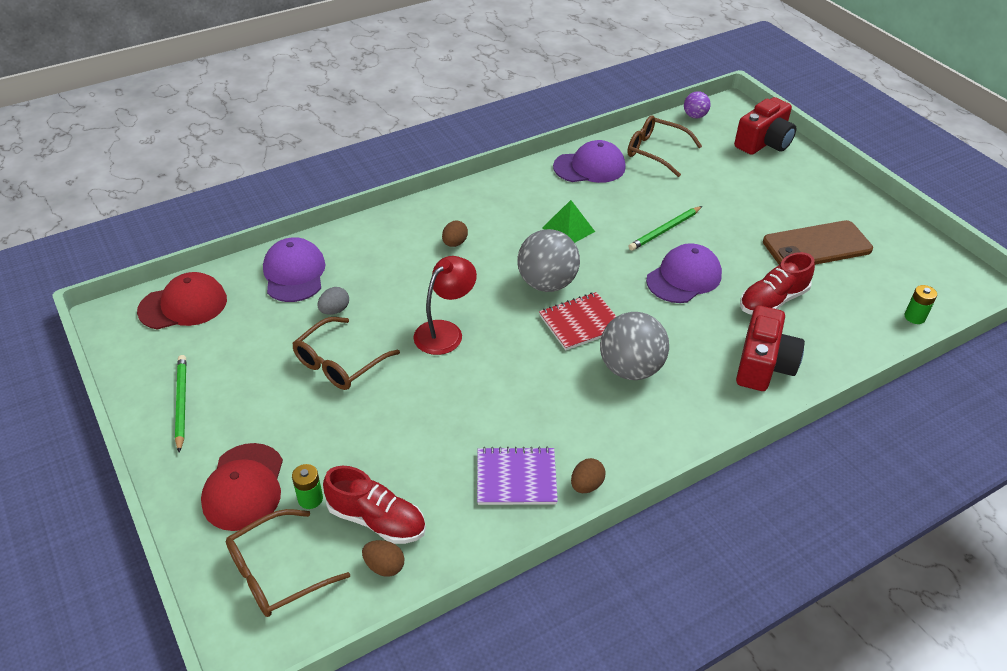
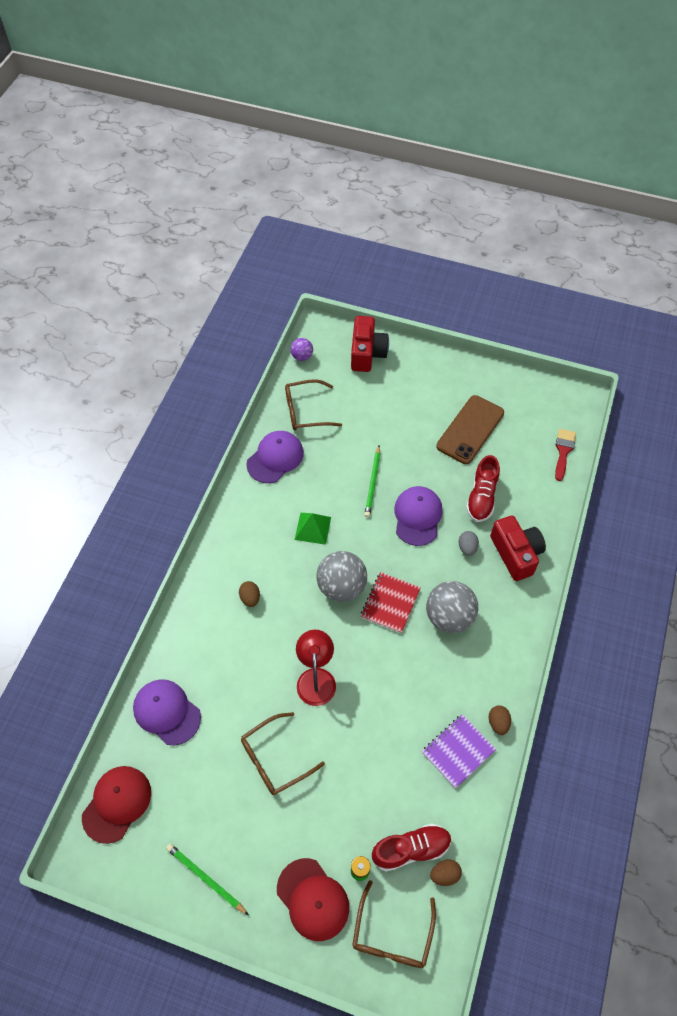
camera: 40 degrees left, 15 degrees up
(334, 310) = (228, 720): grey egg -> grey egg (467, 548)
(339, 363) = (275, 759): brown glasses -> brown glasses turned 60 degrees clockwise
(914, 317) = (563, 451): green battery -> red brush

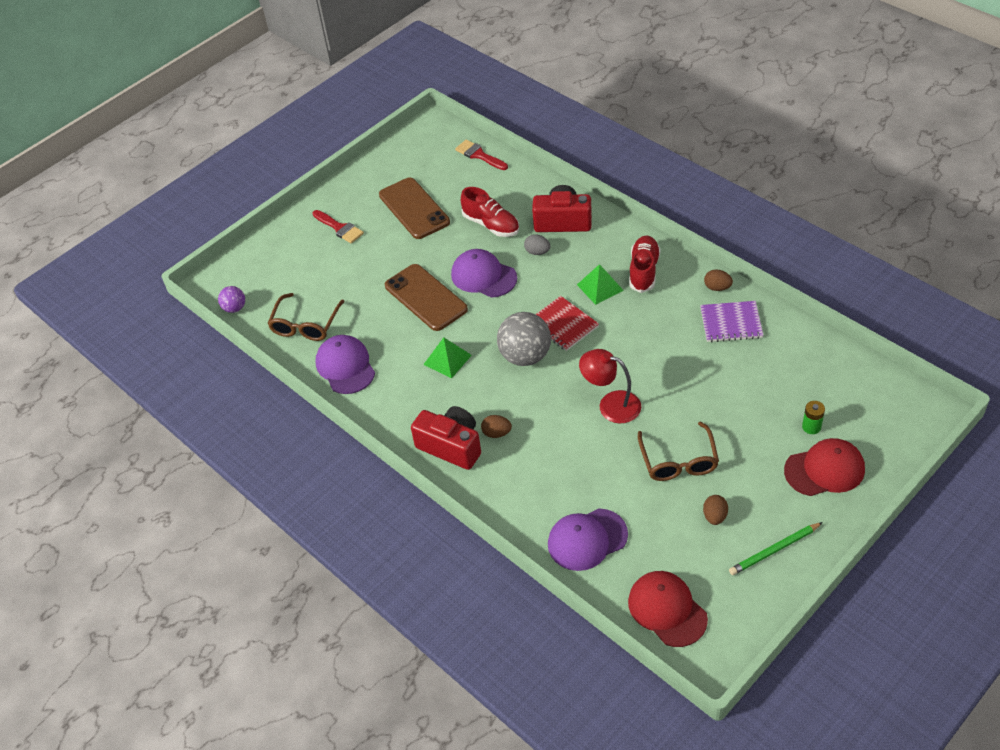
camera: 60 degrees left, 10 degrees down
(367, 353) = (270, 255): red camera -> red camera (451, 446)
(373, 483) = (426, 298): green pencil -> brown phone
(392, 934) = (875, 421): brown glasses -> none
(411, 849) = (806, 384): red shoe -> red shoe (644, 271)
(420, 386) = (339, 228): none -> red brush
(444, 874) = (836, 368): brown egg -> brown egg (714, 516)
(449, 617) = (600, 287): grey ball -> green pyramid
(458, 751) = (731, 323): purple notebook -> purple notebook turned 75 degrees counterclockwise

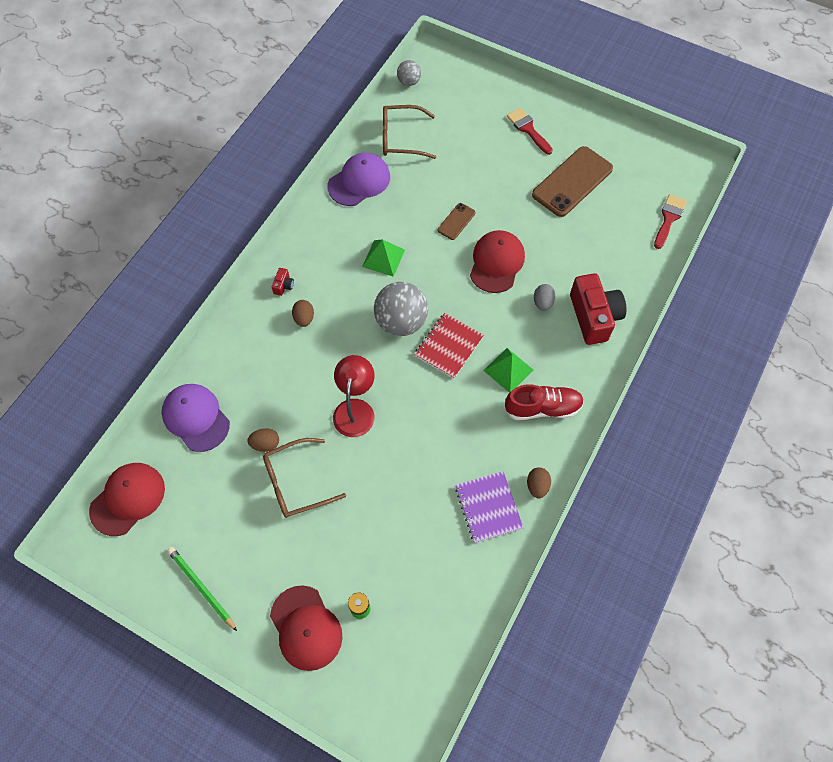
camera: 70 degrees right, 15 degrees up
(235, 308) = (409, 82): purple ball -> grey ball
(339, 228) = (528, 129): red brush -> red brush turned 120 degrees clockwise
(426, 298) = (456, 221): brown phone -> brown phone, size x0.48
(451, 446) = (283, 285): red camera -> red camera, size x0.40
(483, 276) = (496, 263): purple cap -> red cap
(491, 225) = (569, 253): red shoe -> none
(714, 516) = (234, 526): brown egg -> brown egg (265, 444)

